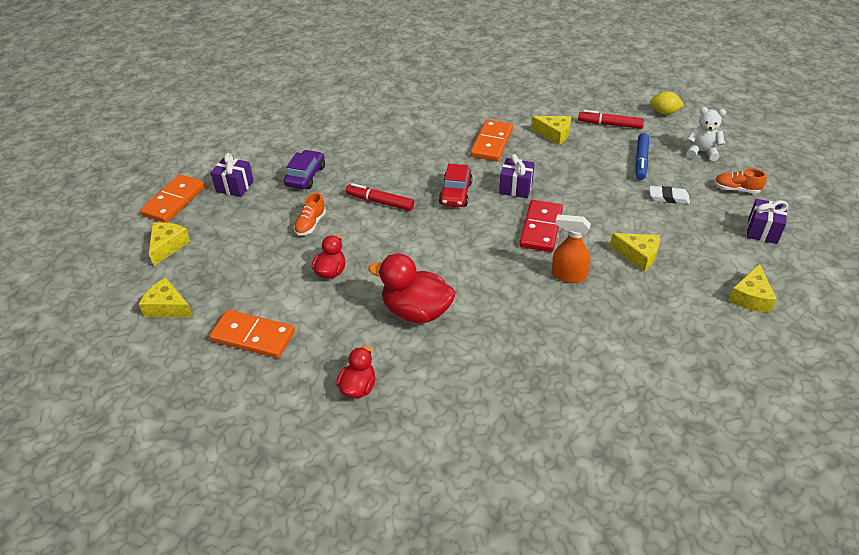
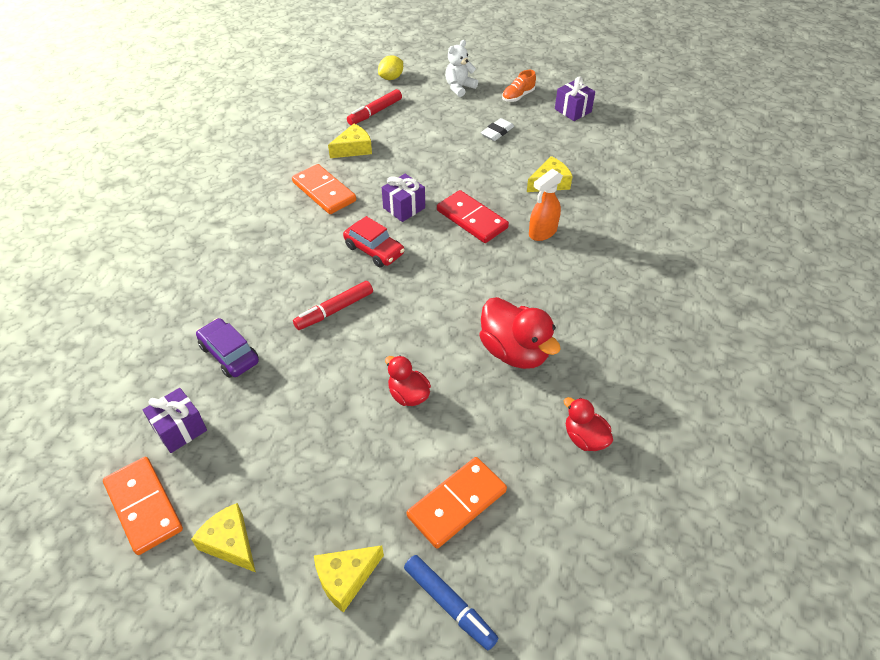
camera: 60 degrees left, 5 degrees up
(310, 224) = (317, 382): orange shoe -> none
(416, 311) = (514, 351): red duck -> red duck turned 90 degrees counterclockwise
(641, 161) = (439, 122): blue marker -> blue marker (449, 604)
(750, 297) = (635, 153): yellow cheese -> none

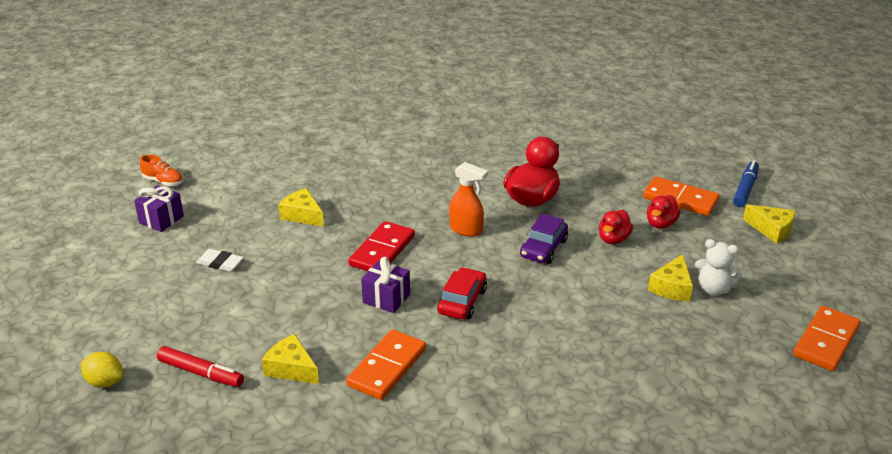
camera: 110 degrees left, 15 degrees down
(180, 429) = (751, 351): purple gift -> none
(229, 354) = (656, 352): purple car -> purple car (543, 248)
(230, 543) = (803, 286): yellow cheese -> yellow cheese (672, 287)
(334, 310) = (557, 303): red marker -> none
(459, 88) = (123, 312): white teddy bear -> white teddy bear (713, 289)
(518, 96) = (137, 262): orange shoe -> orange shoe (163, 181)
(542, 232) = (380, 208): orange spray bottle -> orange spray bottle (466, 230)
(584, 438) = (586, 160): red duck -> red duck (661, 224)

